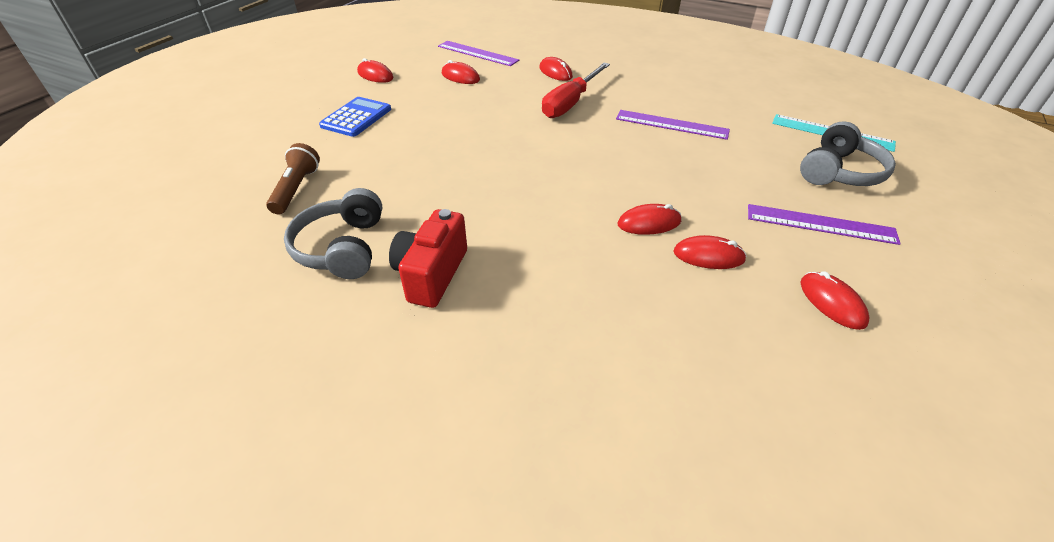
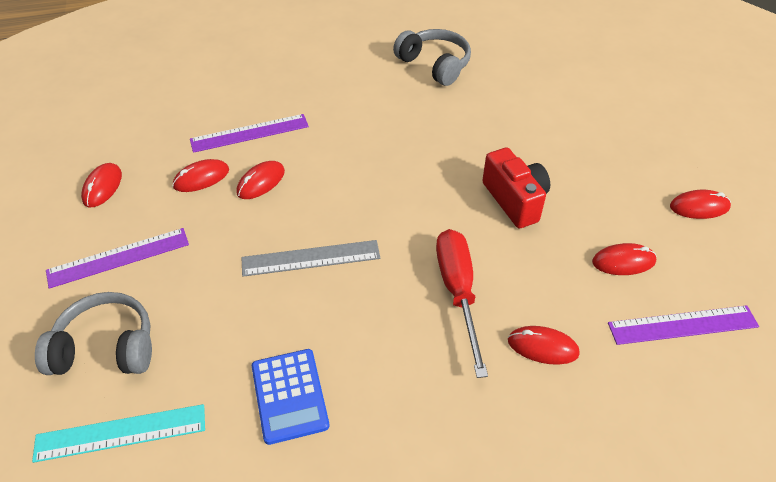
camera: 140 degrees right, 5 degrees up
(296, 189) = (525, 76): brown flashlight -> none
(356, 117) = (607, 148): blue calculator -> blue calculator (290, 396)
(431, 274) = (365, 79): red camera -> red camera (515, 200)
(650, 155) = (311, 258): none -> grey ruler
(671, 124) = (321, 323): purple ruler -> purple ruler (249, 133)
(832, 302) = (102, 187): red mouse -> red mouse turned 75 degrees clockwise
(839, 172) = (106, 348): grey headphones -> grey headphones turned 90 degrees clockwise

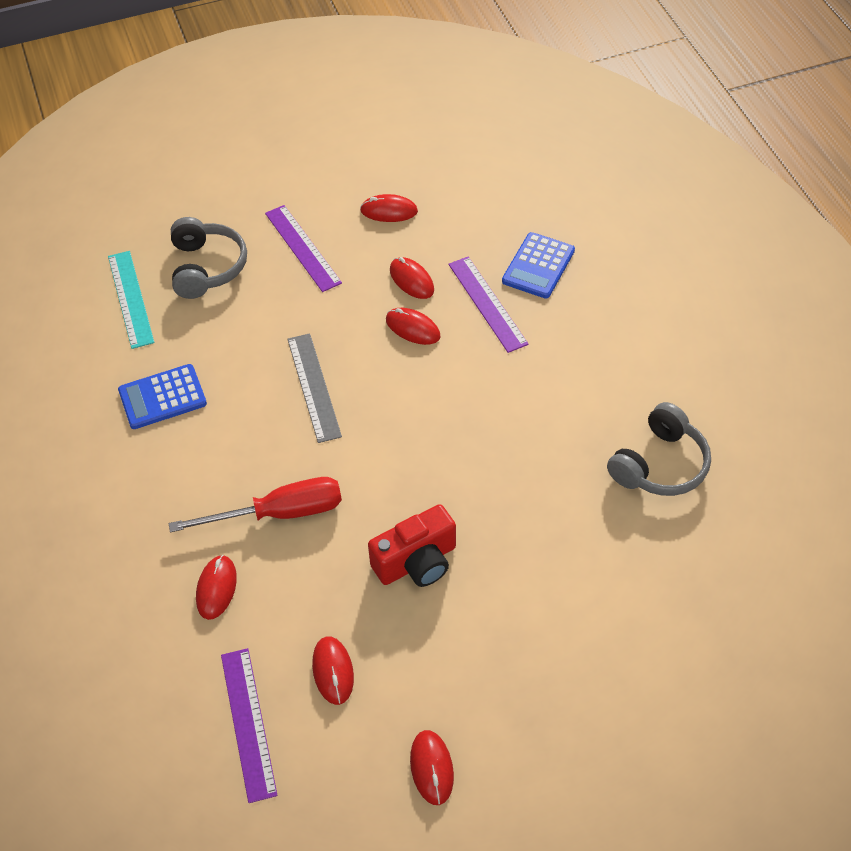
camera: 85 degrees right, 5 degrees up
(219, 100) = (538, 266): none -> blue calculator

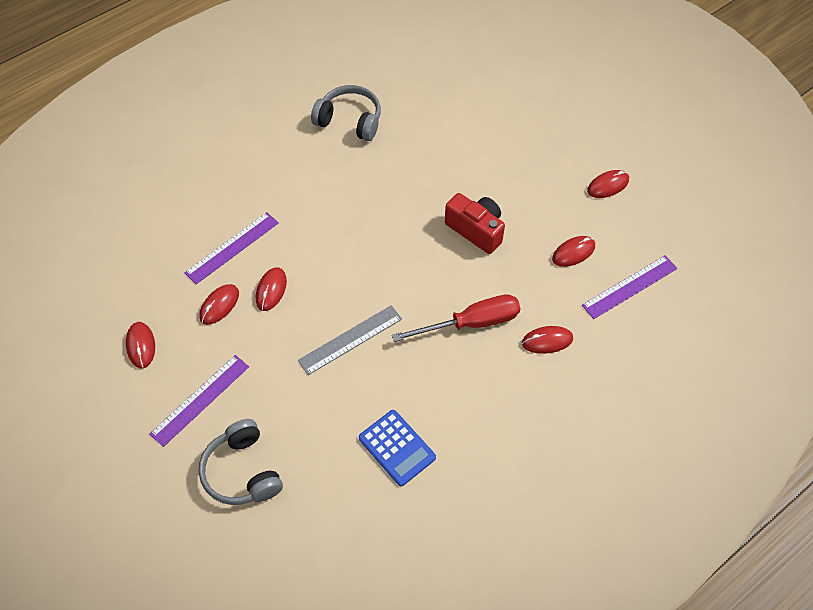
camera: 110 degrees left, 5 degrees up
(130, 299) = (297, 523): turquoise ruler -> none
(207, 267) = (242, 471): grey headphones -> grey headphones turned 90 degrees counterclockwise
(279, 513) = (471, 323): red screwdriver -> red screwdriver turned 105 degrees clockwise
(538, 266) = (184, 224): blue calculator -> none

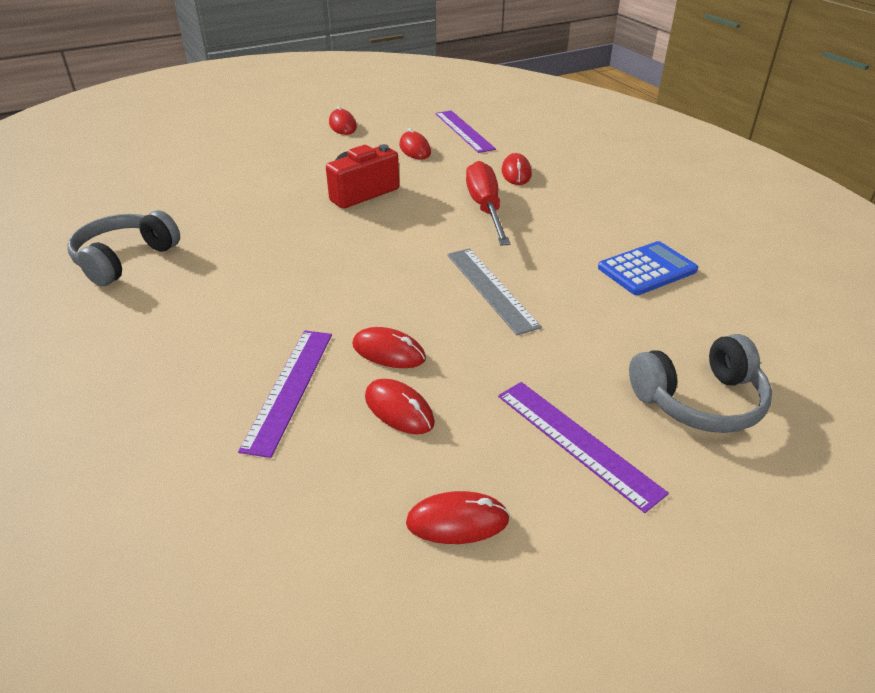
camera: 80 degrees left, 20 degrees down
(232, 247) = (289, 388): purple ruler -> purple ruler turned 45 degrees clockwise

